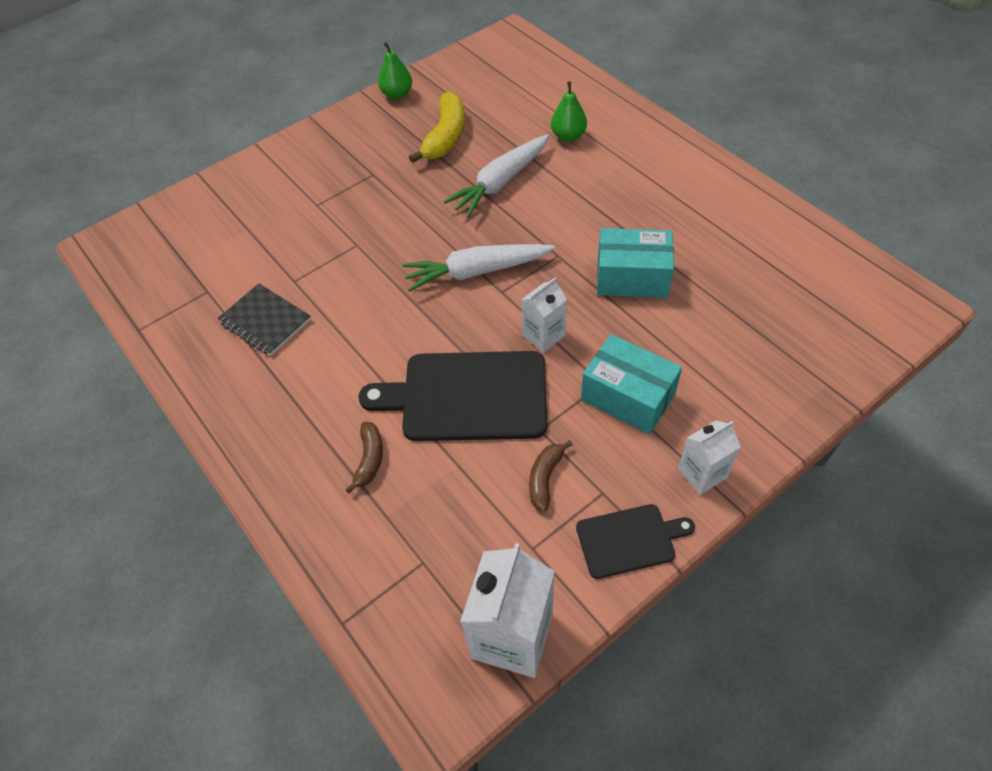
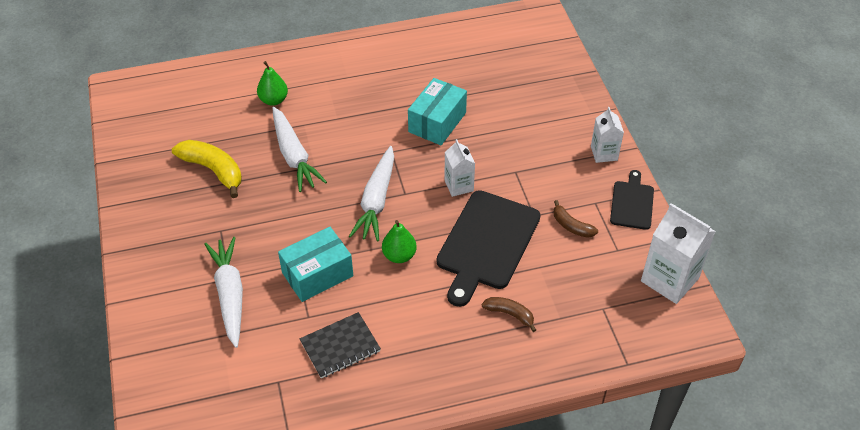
camera: 70 degrees left, 5 degrees down
(297, 214) = (229, 295): none -> white carrot
(397, 94) = (130, 184): green pear -> green pear (399, 255)
(627, 397) = (532, 163): turquoise box -> turquoise box (317, 274)

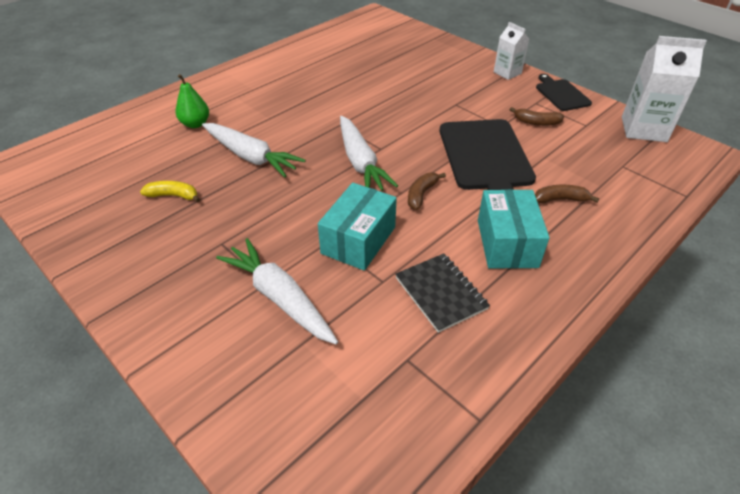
camera: 30 degrees left, 5 degrees down
(213, 170) = (173, 196): yellow banana -> yellow banana, size x0.57
(340, 346) = (440, 293): black notebook -> black notebook turned 60 degrees counterclockwise
(399, 255) = (421, 194): green pear -> brown banana
(437, 122) = (360, 94): turquoise box -> turquoise box (507, 243)
(459, 185) = (421, 127): white carton -> none

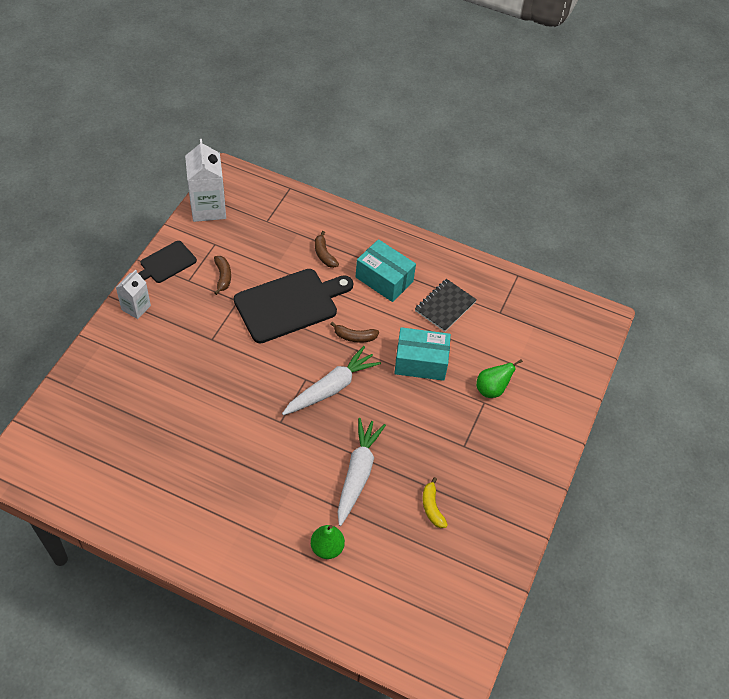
camera: 115 degrees left, 10 degrees up
(279, 298) = (491, 389): white carrot -> green pear
(507, 243) = (384, 279): turquoise box -> turquoise box turned 60 degrees clockwise

